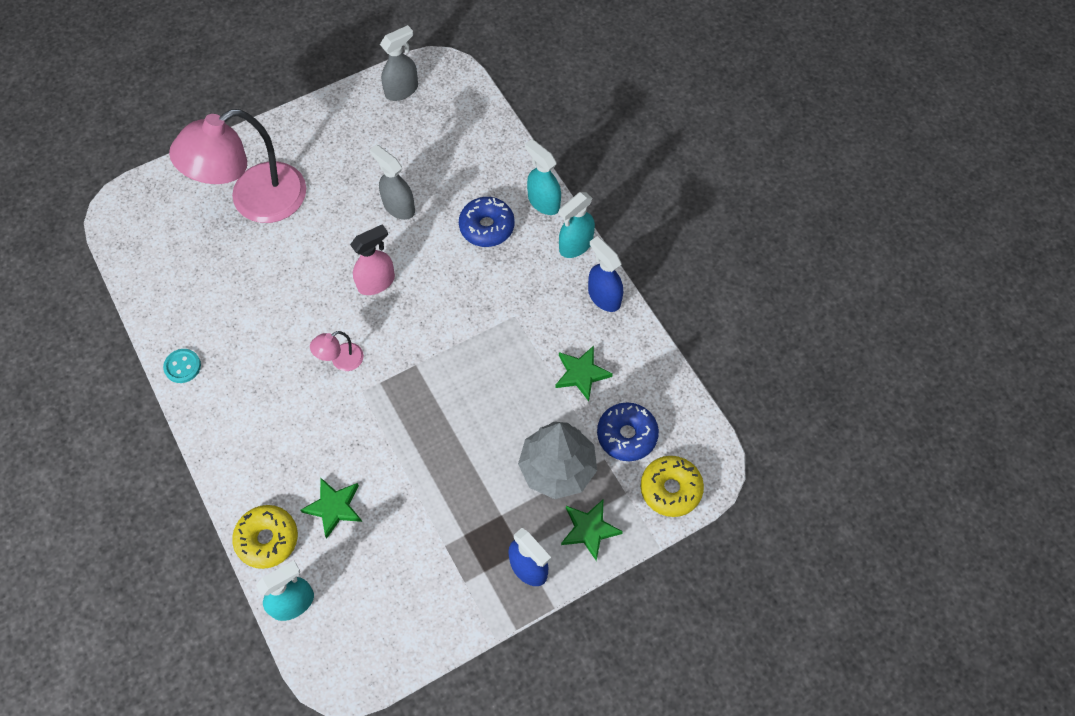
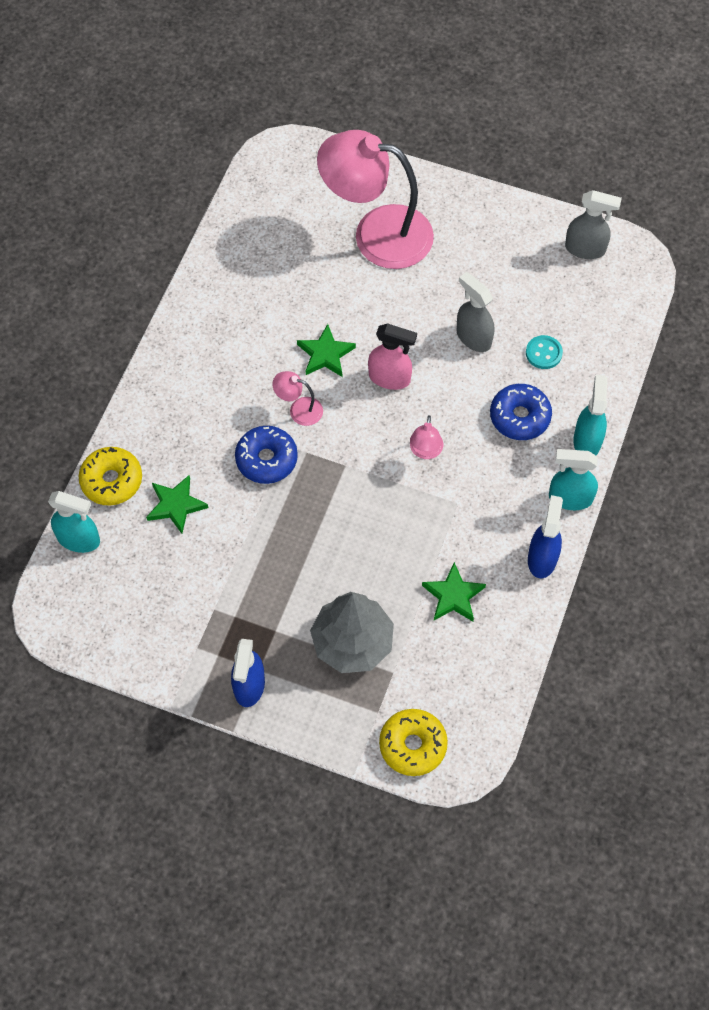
camera: 50 degrees right, 0 degrees up
(182, 366) = (194, 307): turquoise button -> turquoise button (543, 353)
(398, 207) = (473, 337): grey spray bottle -> grey spray bottle turned 45 degrees counterclockwise
(455, 305) = (425, 451): none -> pink lamp
(589, 529) = (321, 707): green star -> green star (325, 354)
(627, 435) = (430, 674): blue donut -> blue donut (266, 459)

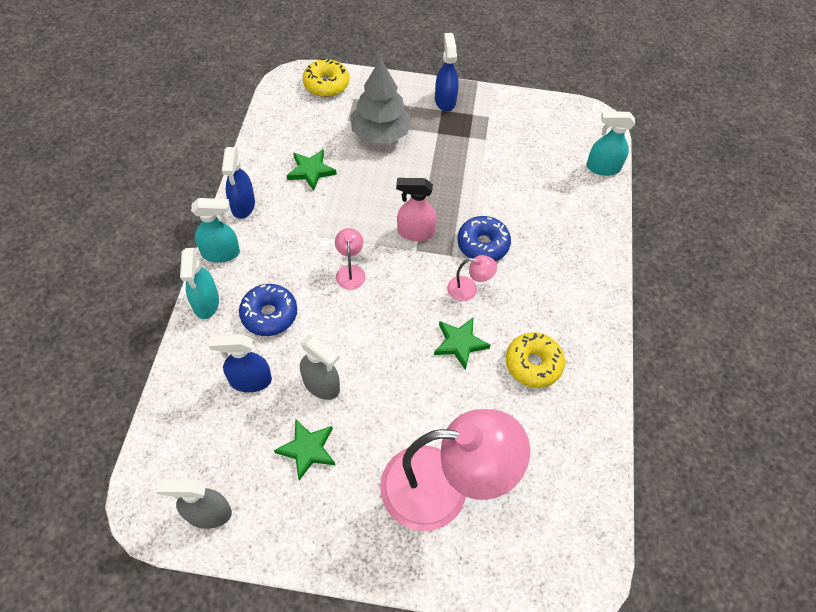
camera: 165 degrees right, 5 degrees down
(112, 480) = (599, 210): yellow donut -> yellow donut (533, 364)
(176, 505) = (541, 200): green star -> green star (307, 449)
(390, 378) = (394, 331): pink spray bottle -> pink spray bottle (415, 232)
(543, 353) = (250, 380): turquoise button -> blue spray bottle

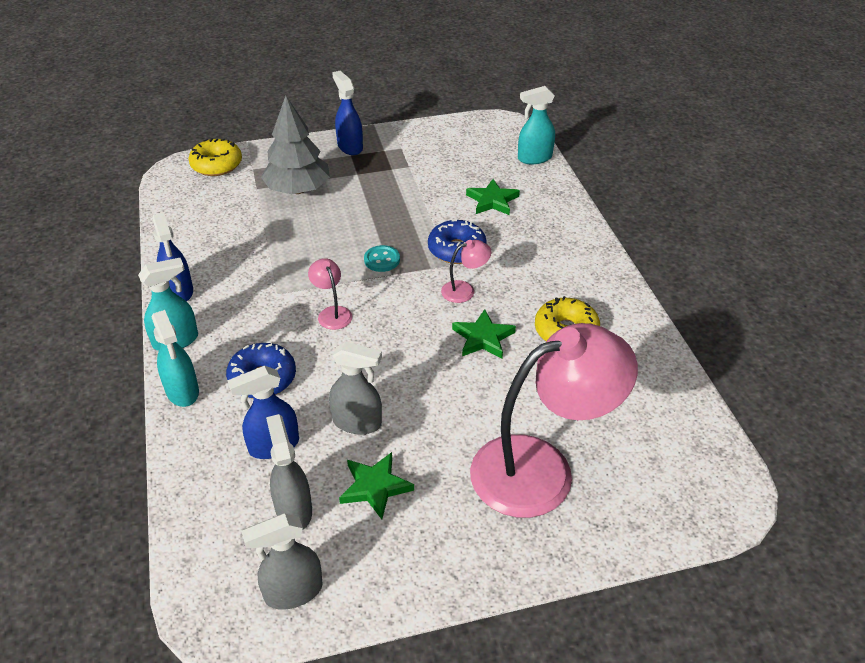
camera: 20 degrees left, 15 degrees down
(239, 444) = (293, 510): none -> grey spray bottle
(311, 171) = (240, 240): green star -> green star (492, 200)
(415, 232) = (382, 260): pink spray bottle -> turquoise button

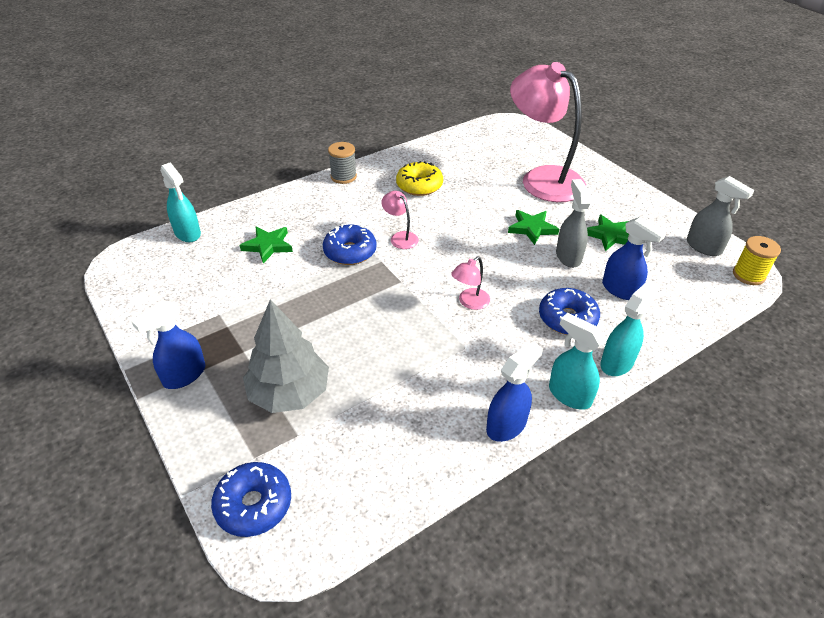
camera: 110 degrees left, 0 degrees up
(210, 611) = (748, 275): none -> yellow spool
(216, 165) = (254, 505): yellow donut -> blue donut
(293, 510) = (656, 264): grey spray bottle -> none
(382, 260) = (384, 292): turquoise button -> none
(483, 338) = (448, 218): green star -> green star (532, 228)
(608, 271) = (343, 177): none -> grey spool

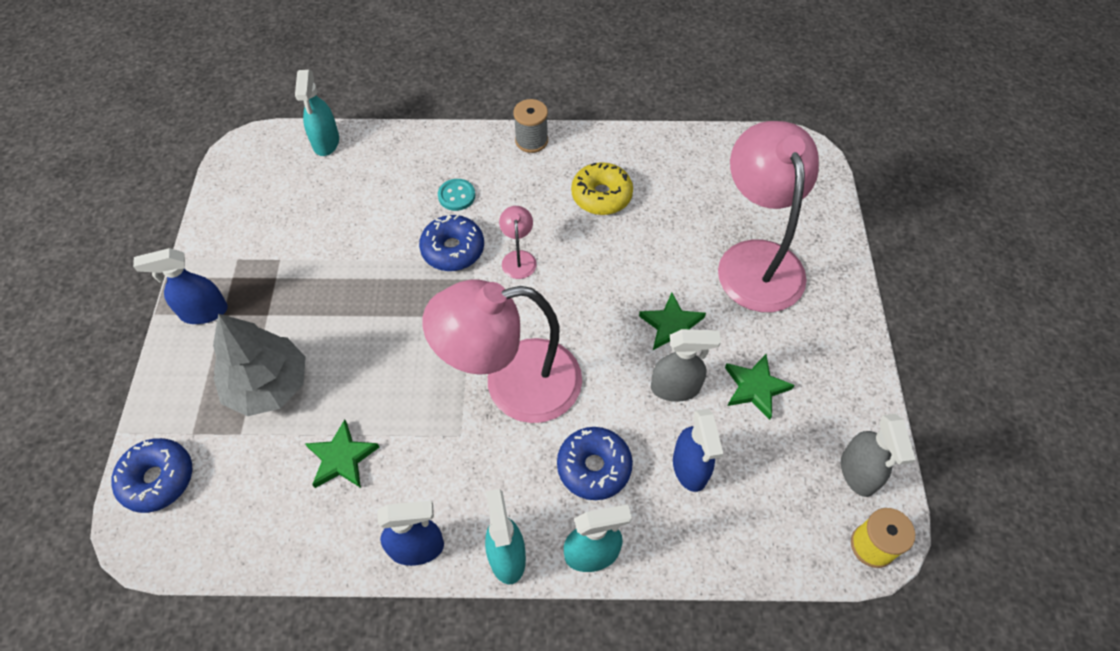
camera: 35 degrees right, 15 degrees up
(268, 246) = (384, 198): green star -> green star (342, 458)
(321, 223) = (456, 196): none -> turquoise button
(469, 302) = (513, 384): pink lamp -> pink lamp, size x2.48
(568, 256) = (675, 388): grey spray bottle -> grey spray bottle turned 60 degrees clockwise

